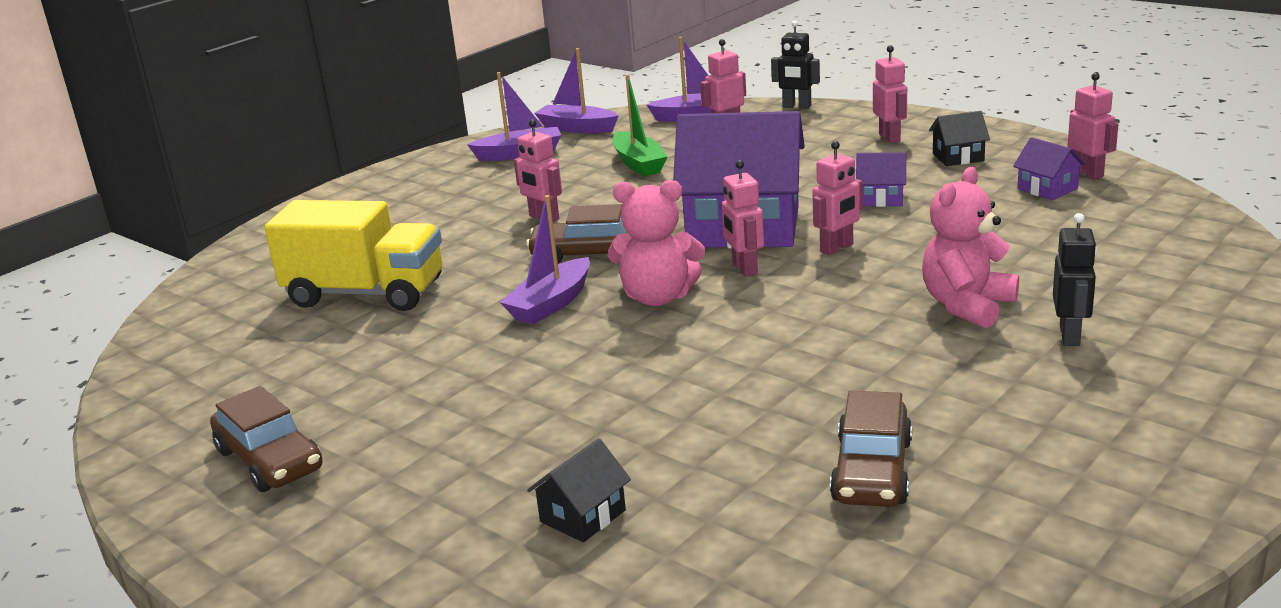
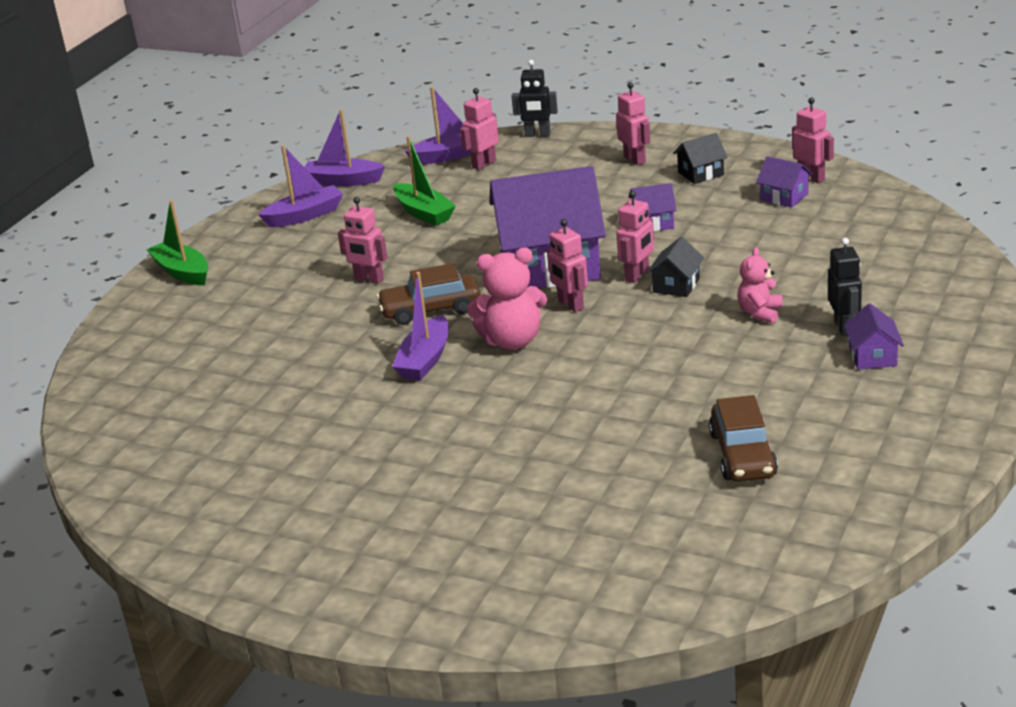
camera: 15 degrees left, 5 degrees up
(269, 460) = (275, 527): brown car -> none
(366, 293) = (254, 374): yellow truck -> none
(369, 190) = (182, 272): none -> green boat
(583, 516) = (551, 524): black house -> black house (676, 285)
(967, 306) = (760, 313): pink teddy bear -> pink teddy bear, size x0.62
(1096, 376) = (873, 356): none -> purple house

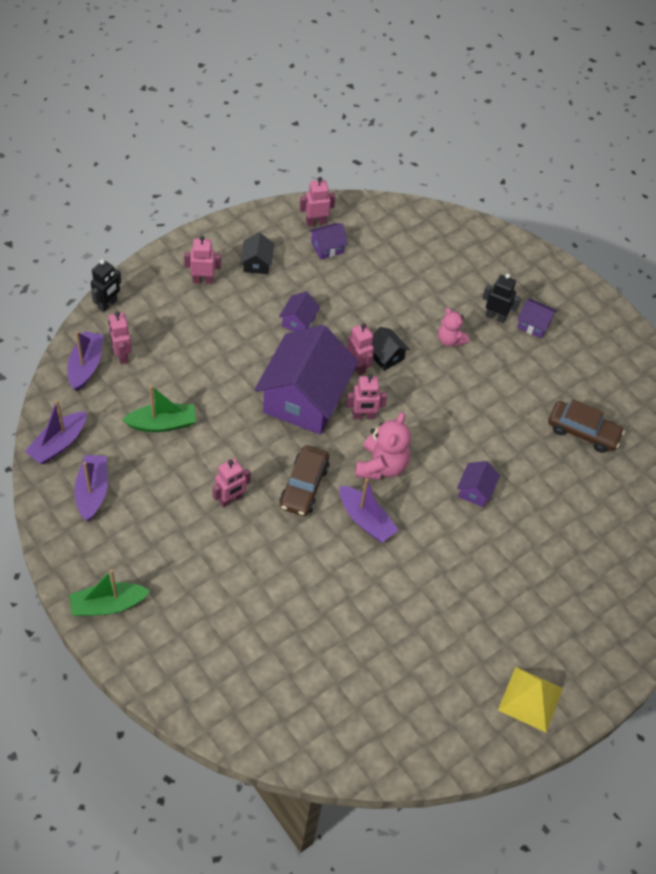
camera: 70 degrees left, 25 degrees up
(273, 561) = (530, 699): none -> yellow pyramid
(548, 412) = (475, 491): none -> purple house

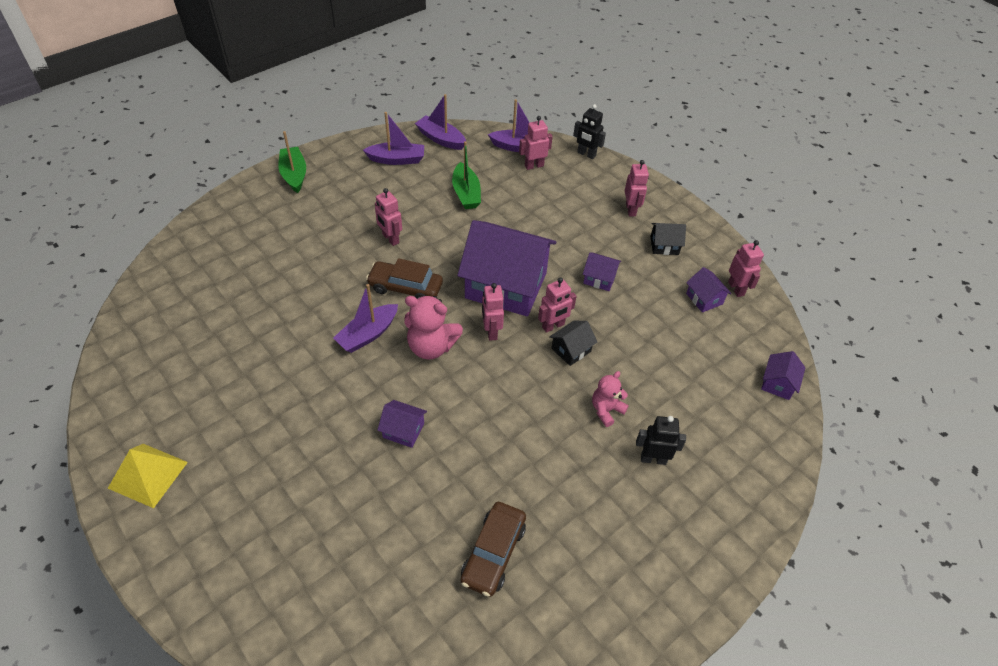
camera: 90 degrees right, 5 degrees down
(495, 316) = (653, 459): black robot -> black robot turned 105 degrees counterclockwise
(533, 325) = (651, 502): purple house -> purple house (778, 383)

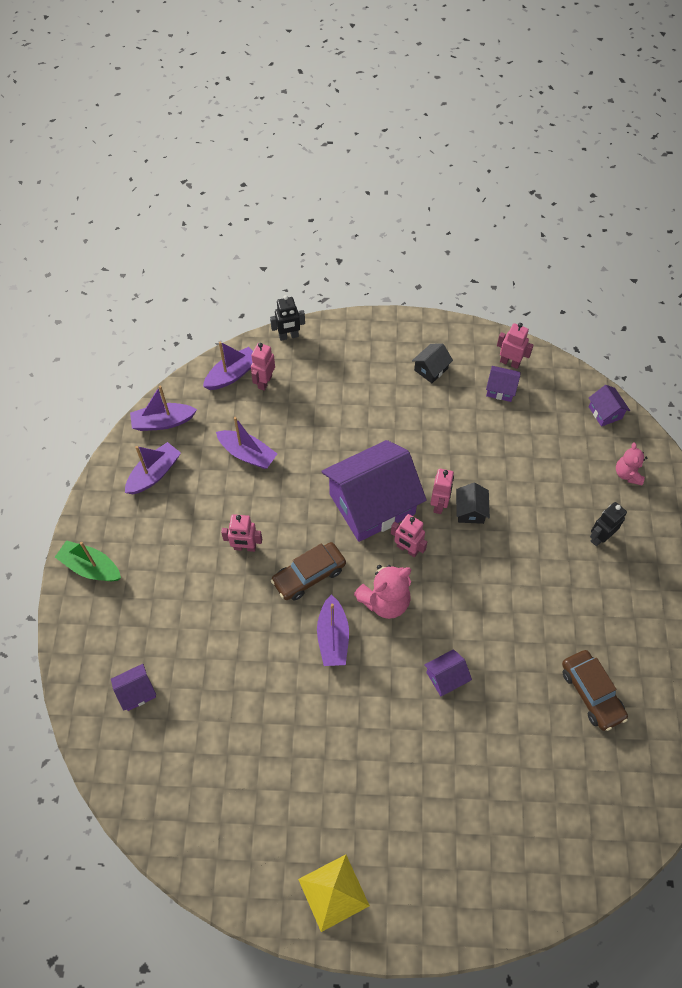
camera: 45 degrees left, 10 degrees up
(466, 193) = (247, 454): green boat -> purple boat
(599, 278) = (423, 437): purple house -> purple house (137, 691)
(606, 410) = (539, 532): pink teddy bear -> pink teddy bear (627, 474)
(631, 209) = (376, 358): pink robot -> none

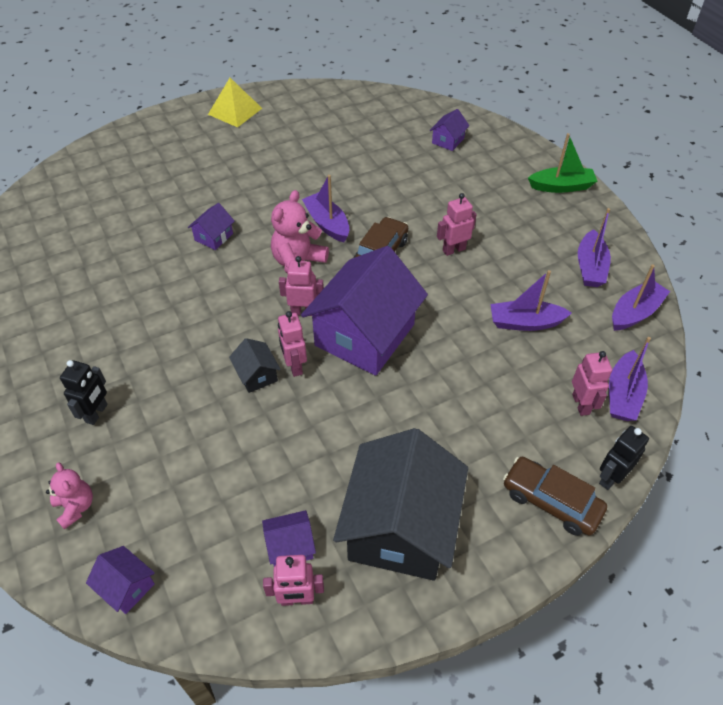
camera: 150 degrees right, 10 degrees down
(431, 369) = (400, 527): black house -> black house, size x2.39
(591, 693) = (75, 276): brown car -> brown car (551, 501)

